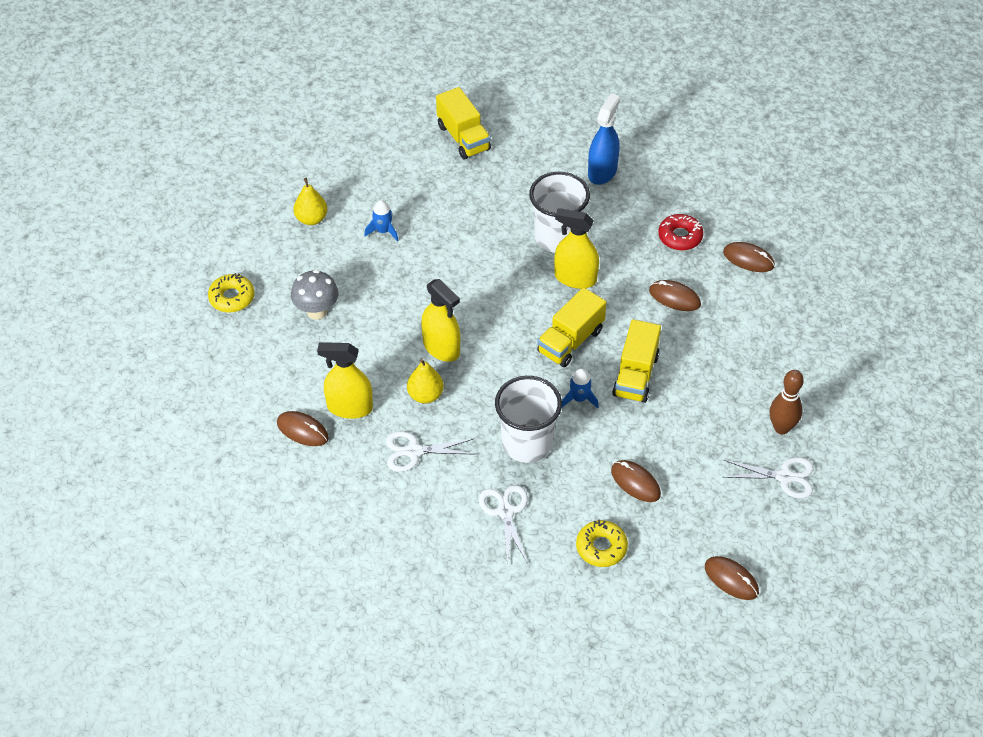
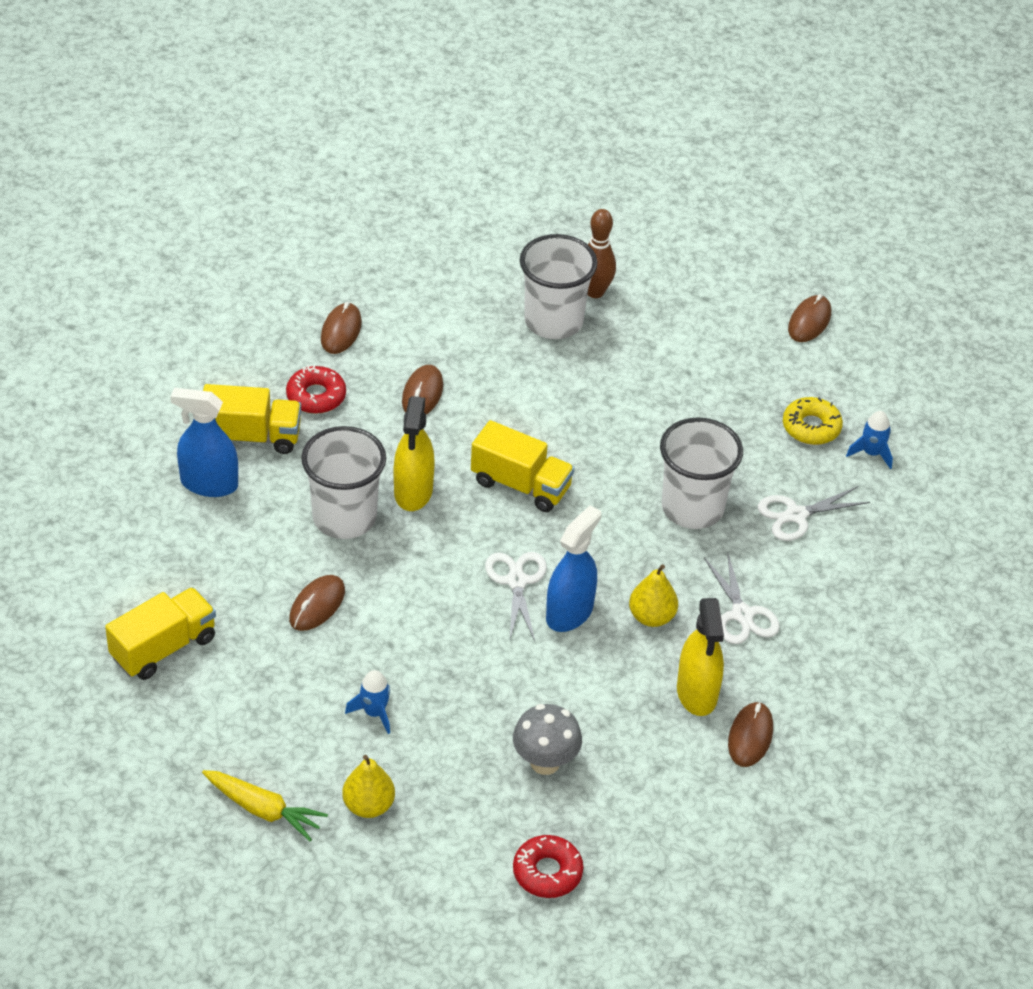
camera: 105 degrees left, 5 degrees down
(232, 297) = (547, 872): yellow donut -> red donut
(324, 170) = (263, 810): none -> yellow carrot
(441, 348) = (569, 612): yellow spray bottle -> blue spray bottle
(579, 398) = (609, 467): blue rocket -> blue rocket (871, 453)
(635, 375) = (557, 419): yellow truck -> yellow truck (251, 436)
(635, 482) = (713, 406): brown mouse -> brown mouse (317, 605)
(747, 393) = (553, 321): none -> white cup
(784, 477) = (661, 287): white scissors -> white scissors (516, 581)

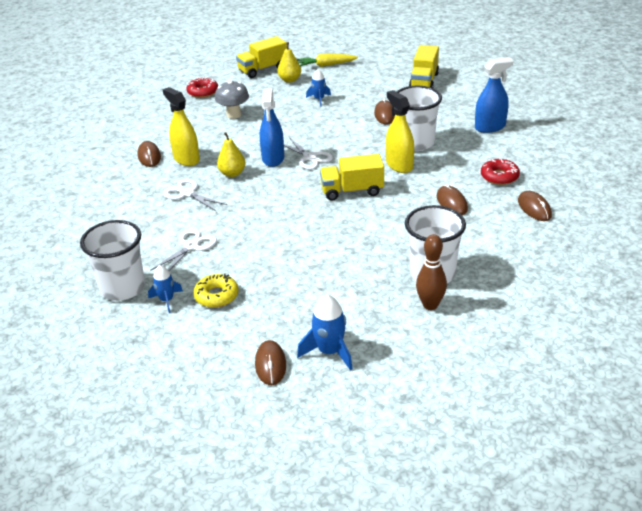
camera: 150 degrees right, 10 degrees down
(251, 436) = (501, 149): yellow truck -> yellow truck (263, 69)
(692, 508) = (252, 223): white cup -> white cup (122, 288)
(741, 302) = (329, 352): none -> blue rocket

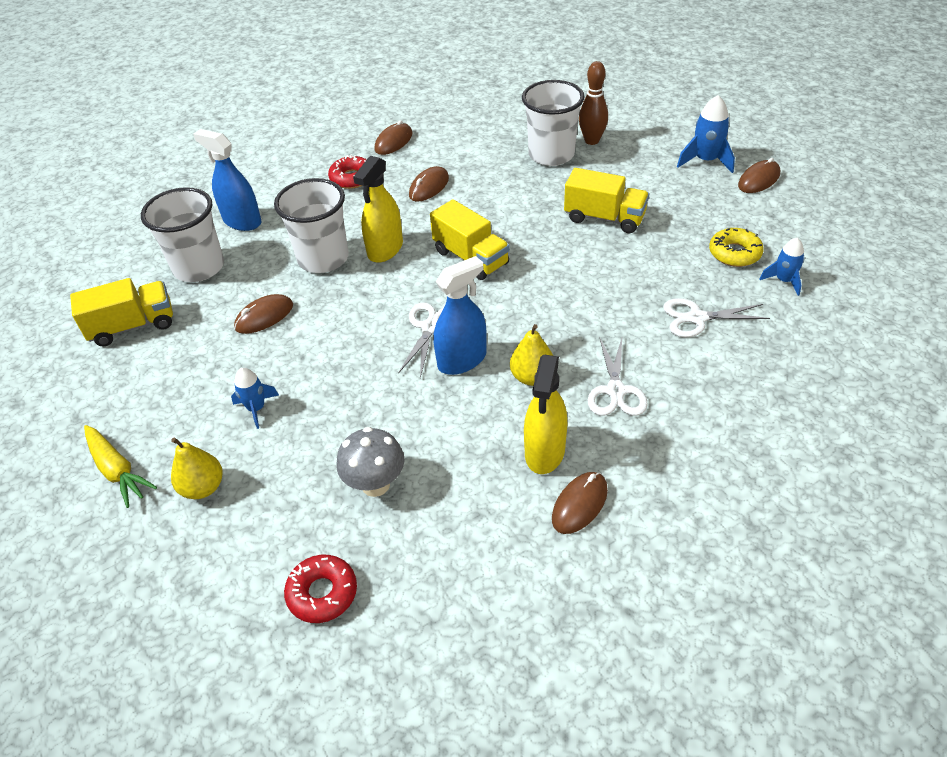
camera: 125 degrees left, 10 degrees up
(122, 288) = (814, 323): white cup -> white cup (199, 267)
(263, 69) = (175, 557): yellow truck -> yellow truck (604, 218)

